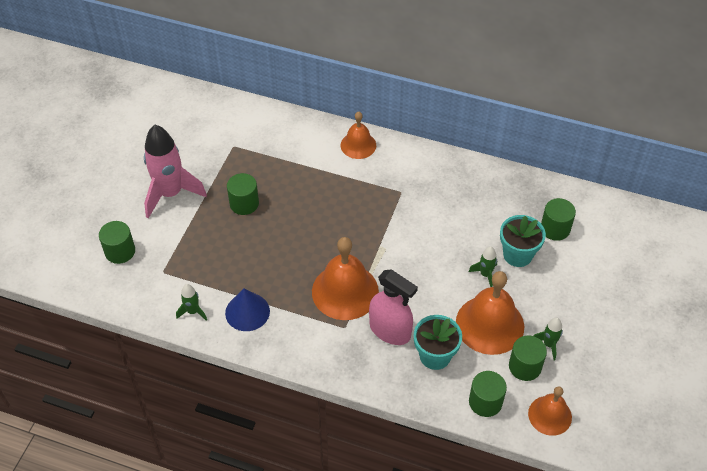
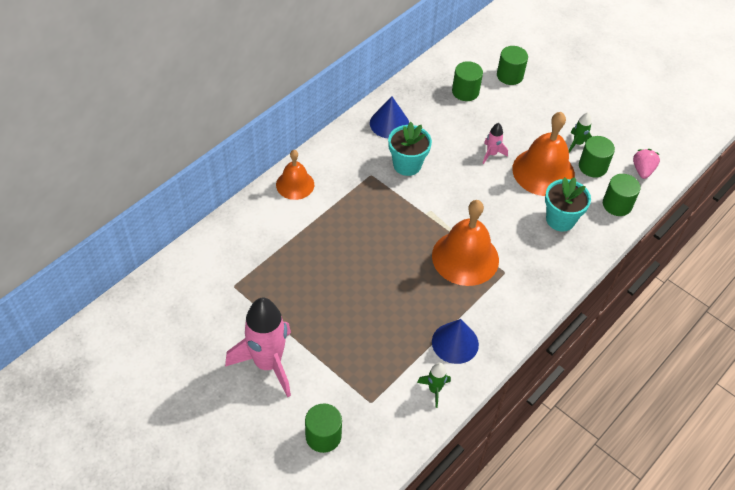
camera: 70 degrees left, 0 degrees up
(244, 203) = (318, 302): green cylinder -> green cylinder (509, 75)
(390, 330) = (522, 240): pink spray bottle -> none
(472, 184) = (389, 123): none -> blue cone
(485, 274) = (491, 154): green rocket -> pink rocket
(517, 255) = (481, 125): turquoise flower pot -> turquoise flower pot (407, 165)
(550, 415) = (642, 170): orange bell -> pink strawberry

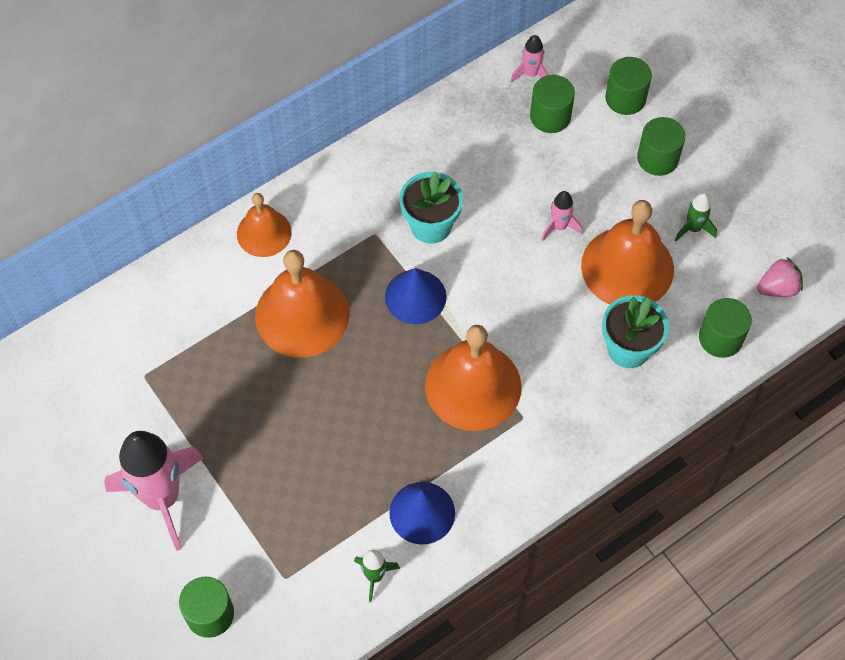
camera: 15 degrees right, 10 degrees up
(335, 231) = (302, 315): none -> orange bell
(389, 123) = (423, 154): blue cone -> blue cone (415, 296)
(445, 69) = (531, 74): none -> pink rocket
(592, 166) = (704, 270): green cylinder -> green cylinder (657, 158)
(642, 170) = (778, 288): pink strawberry -> pink strawberry turned 45 degrees clockwise

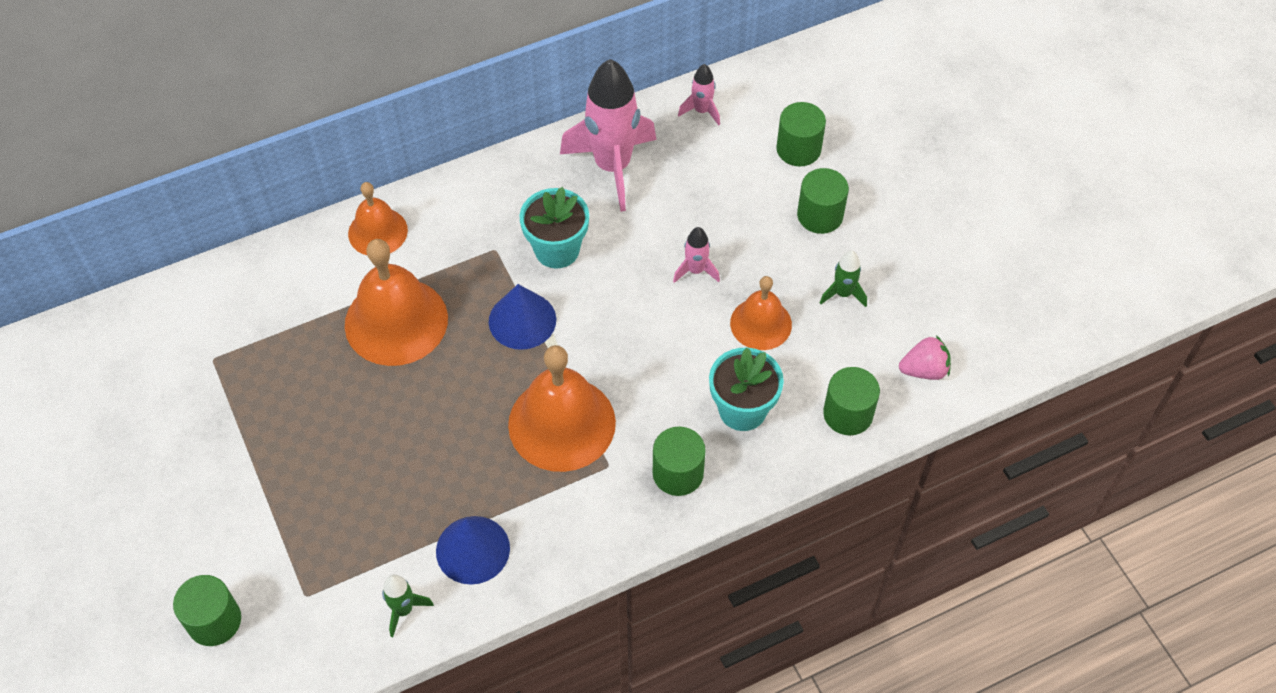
camera: 10 degrees right, 5 degrees down
(162, 498) = (197, 489): pink rocket -> pink rocket (612, 166)
(550, 116) = (712, 156): green cylinder -> green cylinder (678, 473)
(627, 267) = (761, 323): orange bell -> orange bell, size x0.60

